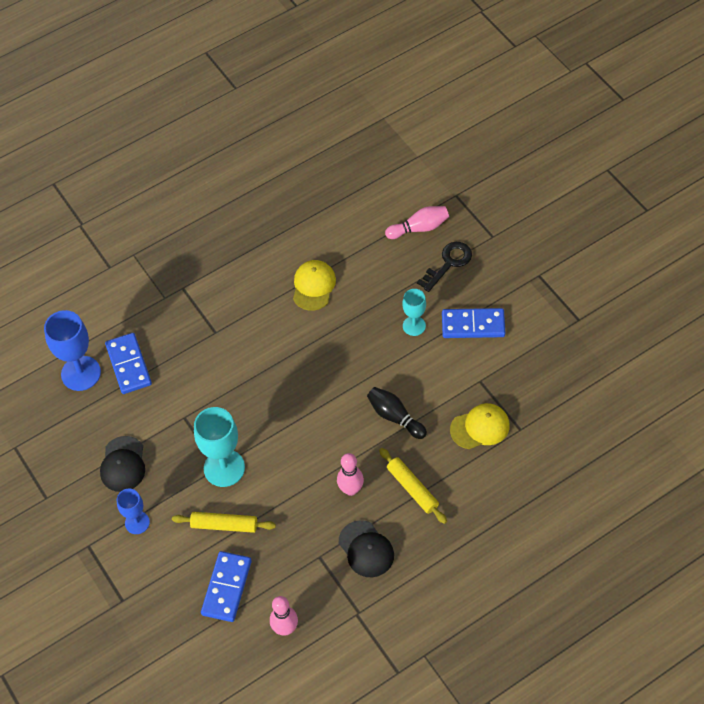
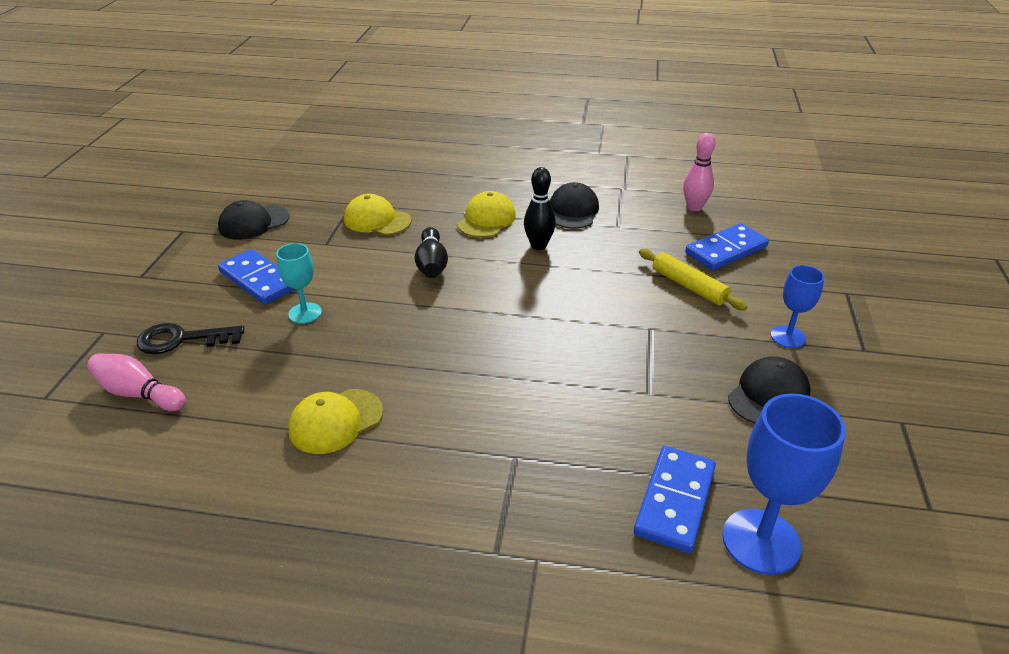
camera: 140 degrees left, 20 degrees down
(224, 468) = (645, 324): turquoise goblet -> none
(351, 489) = (538, 245): pink bowling pin -> black bowling pin
(412, 488) = (486, 219): yellow rolling pin -> yellow cap
(550, 360) = (253, 223): none -> black cap

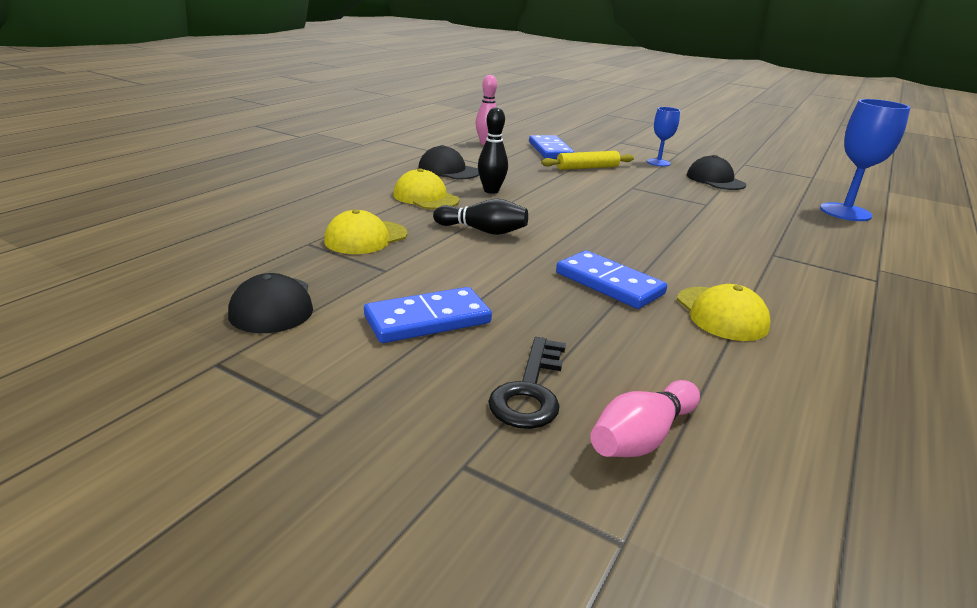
camera: 70 degrees left, 10 degrees down
(305, 313) = (525, 302): turquoise goblet -> none
(675, 501) = (815, 222): blue domino -> blue domino (609, 283)

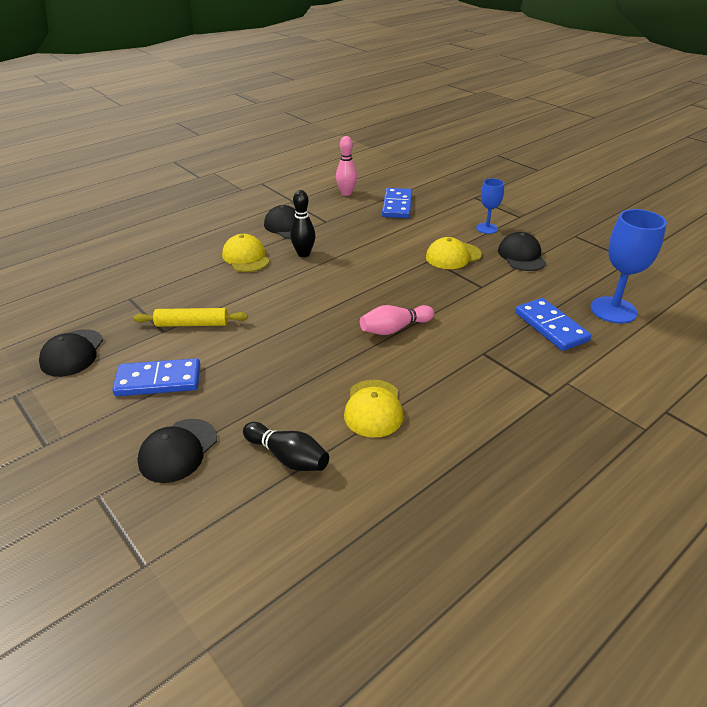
camera: 20 degrees right, 10 degrees up
(366, 238) = (172, 297): yellow cap -> yellow cap (453, 256)
(483, 231) = (261, 299): black bowling pin -> black bowling pin (288, 457)
(530, 390) = (178, 450): black key -> black cap
(587, 168) = (411, 231): yellow rolling pin -> yellow rolling pin (192, 324)
(609, 283) = (313, 366): blue domino -> blue domino (551, 327)
(642, 437) = (218, 500): pink bowling pin -> pink bowling pin (394, 329)

